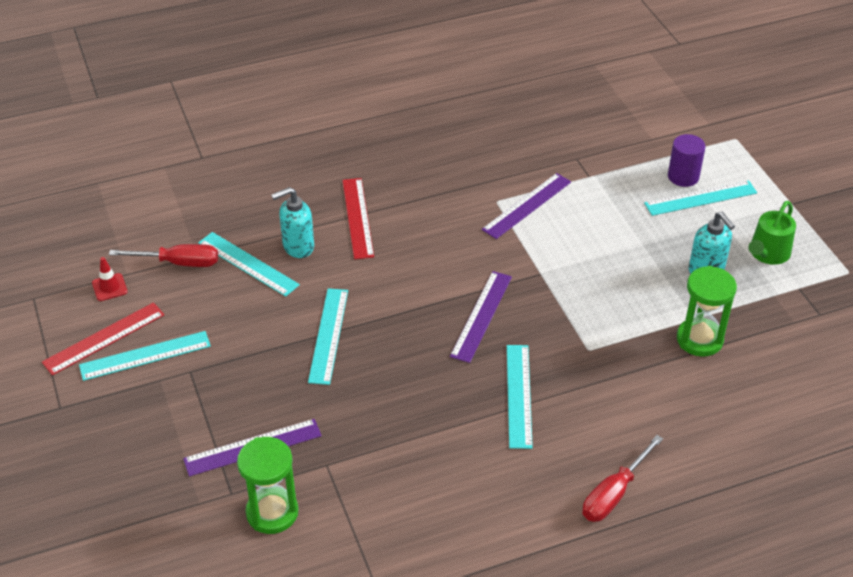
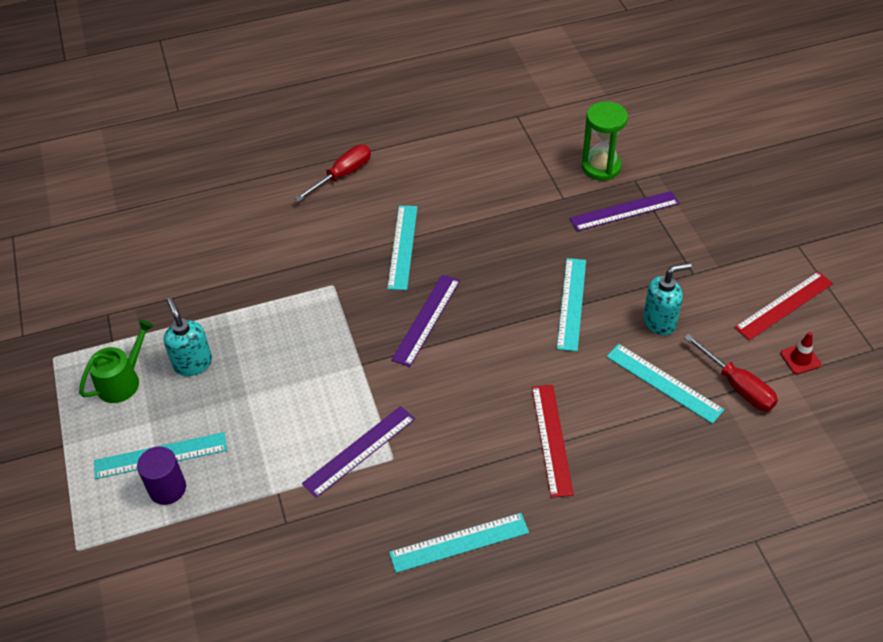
camera: 175 degrees left, 5 degrees up
(145, 355) = (739, 288): turquoise ruler -> turquoise ruler (459, 543)
(179, 263) = (737, 386): red screwdriver -> red screwdriver turned 135 degrees counterclockwise
(298, 246) = (614, 403): turquoise soap dispenser -> turquoise soap dispenser (660, 321)
(699, 339) = (229, 292): green hourglass -> none

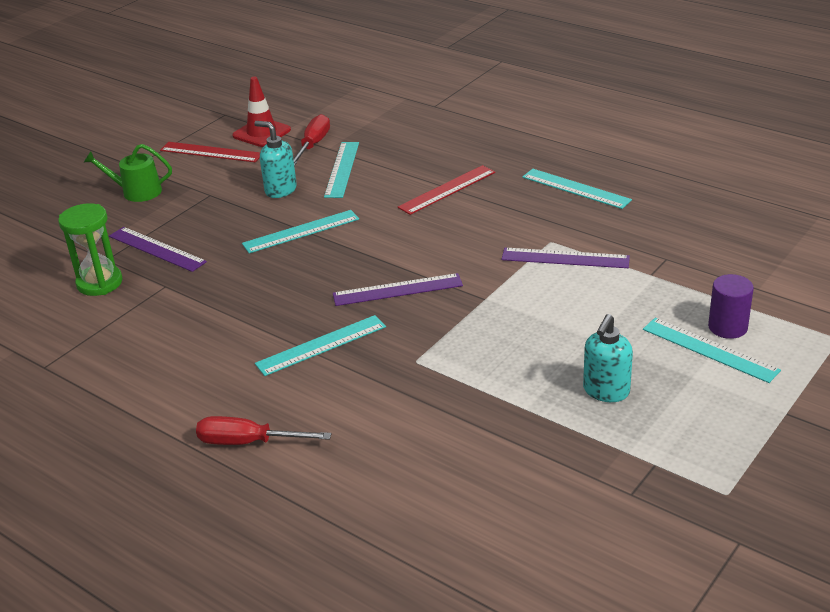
camera: 125 degrees left, 15 degrees down
(122, 381) = (682, 423): green watering can -> green watering can (137, 192)
(800, 359) = (261, 133): red traffic cone -> red traffic cone, size x1.74

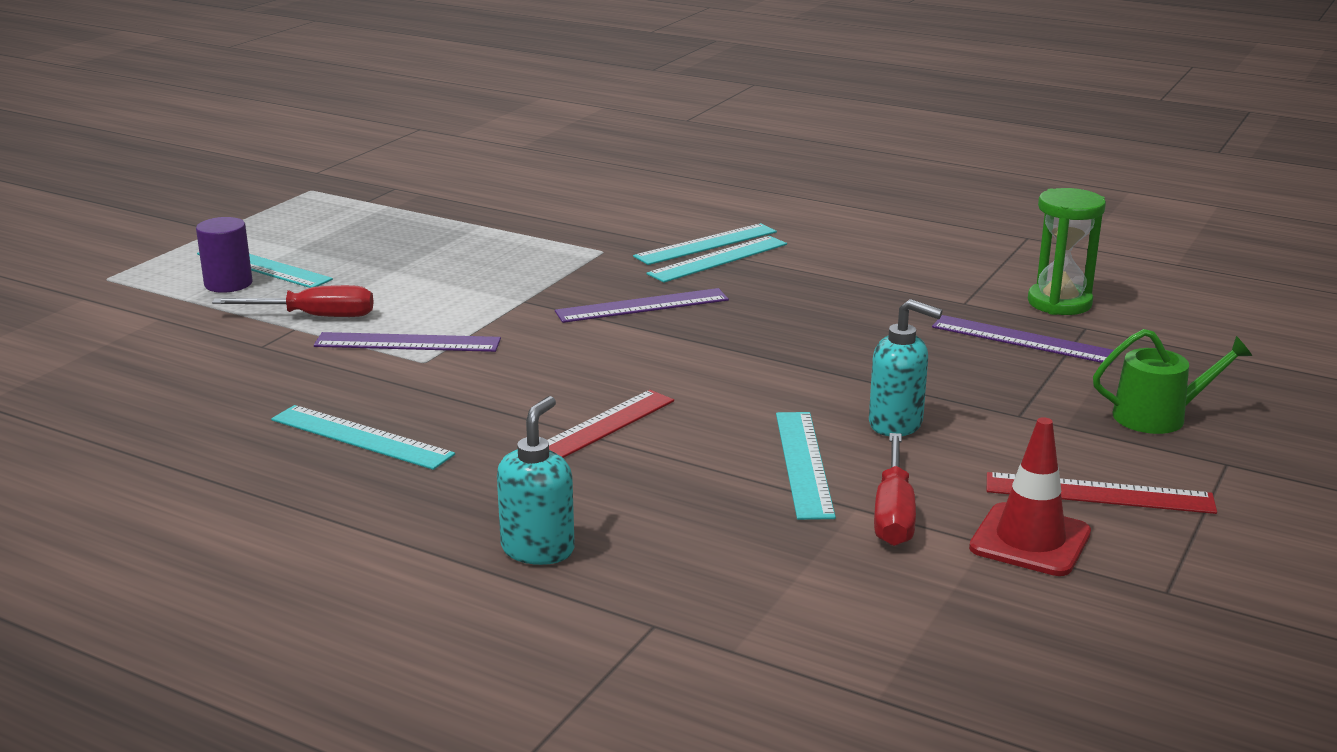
camera: 170 degrees right, 10 degrees down
(248, 442) = (755, 201): red screwdriver -> red screwdriver (315, 316)
(301, 231) = (817, 365): turquoise ruler -> turquoise ruler (706, 244)
(606, 391) = (395, 237): turquoise soap dispenser -> turquoise soap dispenser (538, 549)

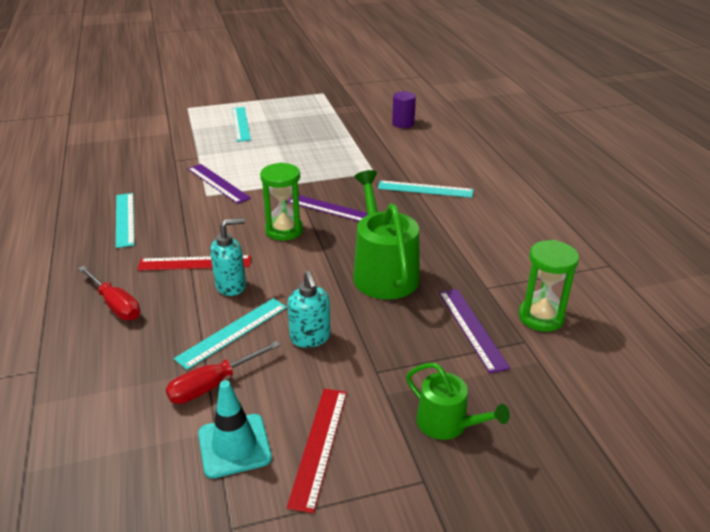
camera: 45 degrees right, 10 degrees up
(228, 284) = (216, 127): purple cylinder -> purple cylinder (403, 123)
(315, 316) = (213, 155): red screwdriver -> red screwdriver (115, 305)
(538, 549) = (74, 307): turquoise soap dispenser -> turquoise soap dispenser (231, 286)
(629, 350) = (284, 230): none -> green hourglass
(718, 259) = (414, 200): turquoise ruler -> none
(837, 336) = (383, 272): none -> green watering can
(1030, 540) = (234, 445): red traffic cone -> turquoise traffic cone
(1099, 493) = (319, 446): red ruler -> red ruler turned 45 degrees clockwise

